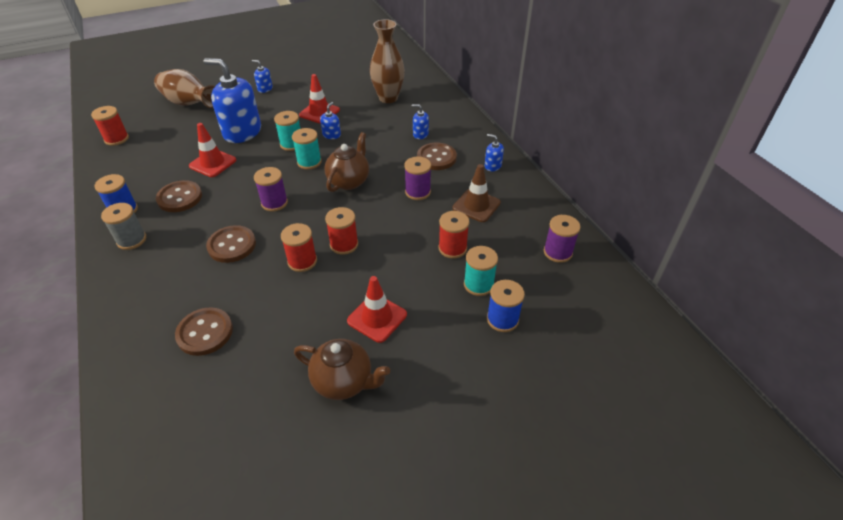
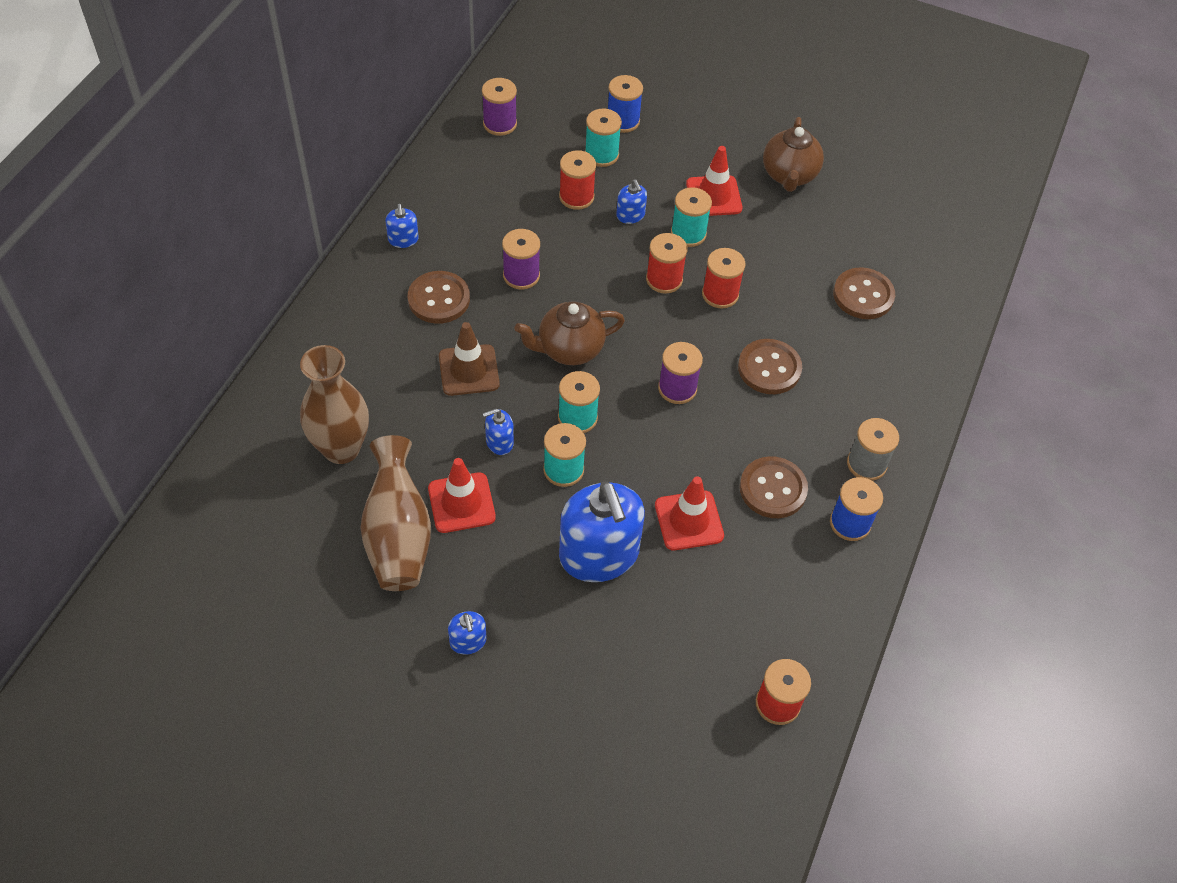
camera: 135 degrees left, 10 degrees up
(189, 104) = (611, 707): brown vase -> brown vase (398, 535)
(344, 382) = (789, 176): brown teapot -> brown teapot turned 150 degrees counterclockwise
(362, 280) = (688, 234): none -> turquoise spool
(420, 134) = (402, 347): blue soap dispenser -> blue soap dispenser (630, 215)
(476, 205) = (492, 215): brown traffic cone -> brown traffic cone (469, 370)

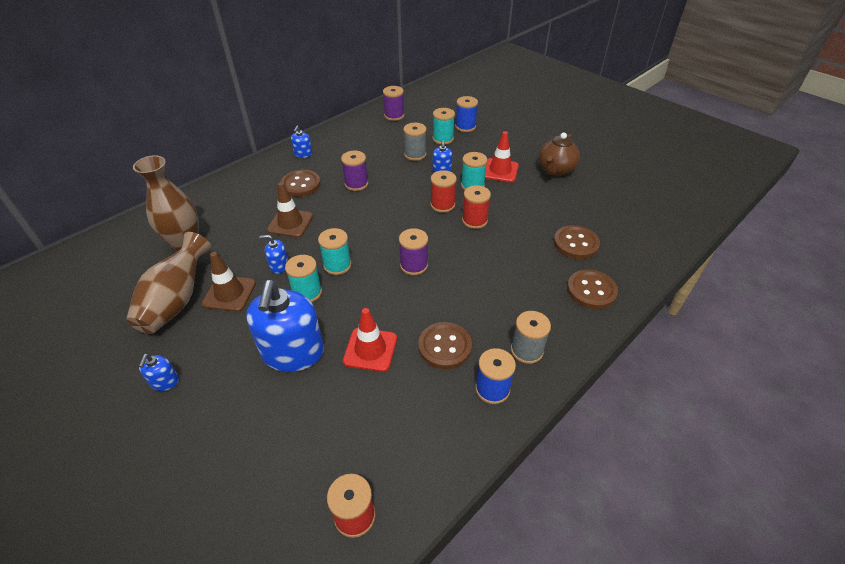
camera: 25 degrees right, 10 degrees down
(461, 503) = (229, 293): red traffic cone -> brown traffic cone
(569, 349) = (358, 227): brown teapot -> none
(576, 197) = (415, 154): red spool -> grey spool
(769, 368) = (485, 270): brown button -> brown button (591, 290)

